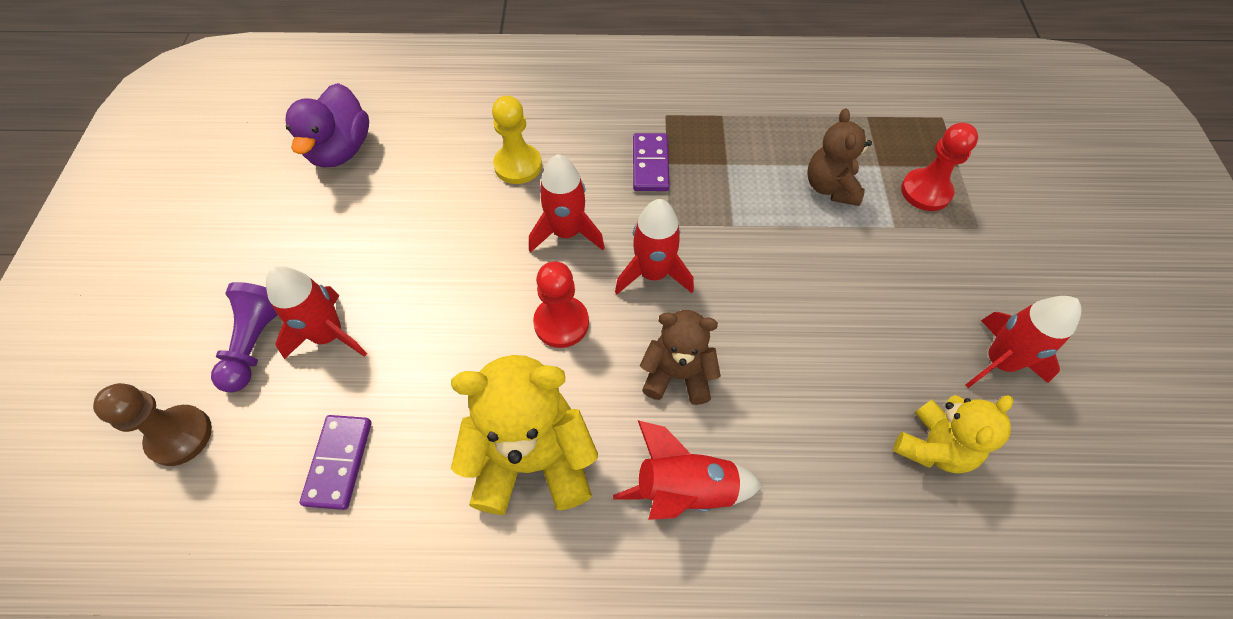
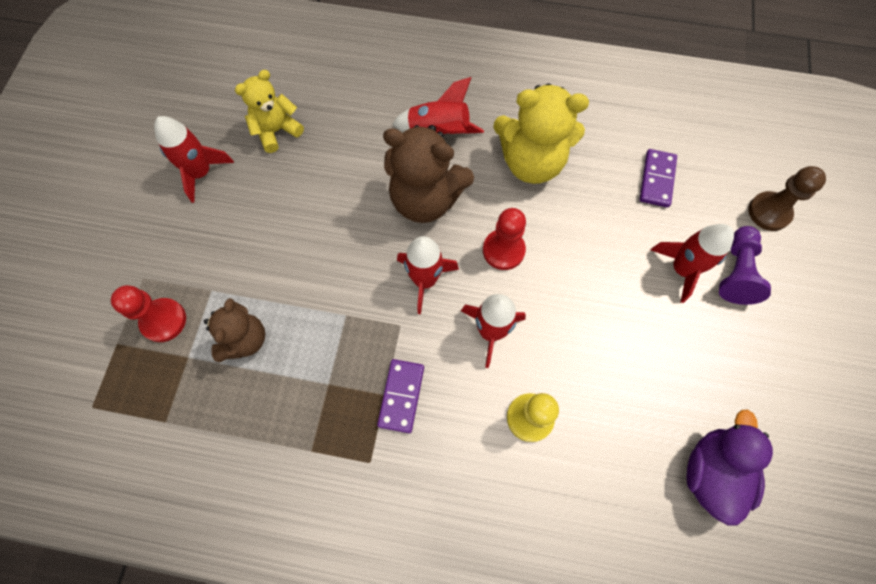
camera: 170 degrees left, 10 degrees up
(677, 375) = (425, 199): brown teddy bear -> brown teddy bear, size x1.61

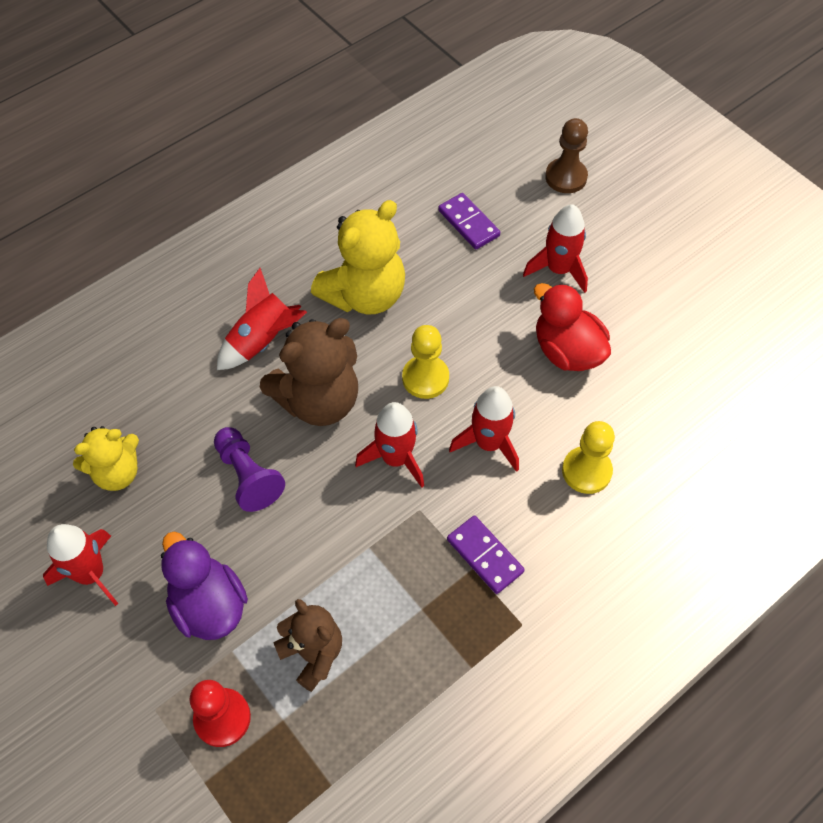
camera: 50 degrees left, 10 degrees down
(277, 131) = (117, 472): yellow teddy bear -> yellow teddy bear turned 120 degrees counterclockwise
(503, 250) = (425, 378): red pawn -> yellow pawn
(617, 328) = (567, 351): none -> red duck
(711, 472) = (729, 381): purple duck -> purple duck (209, 605)
(735, 272) = (593, 237): purple pawn -> purple pawn (248, 476)

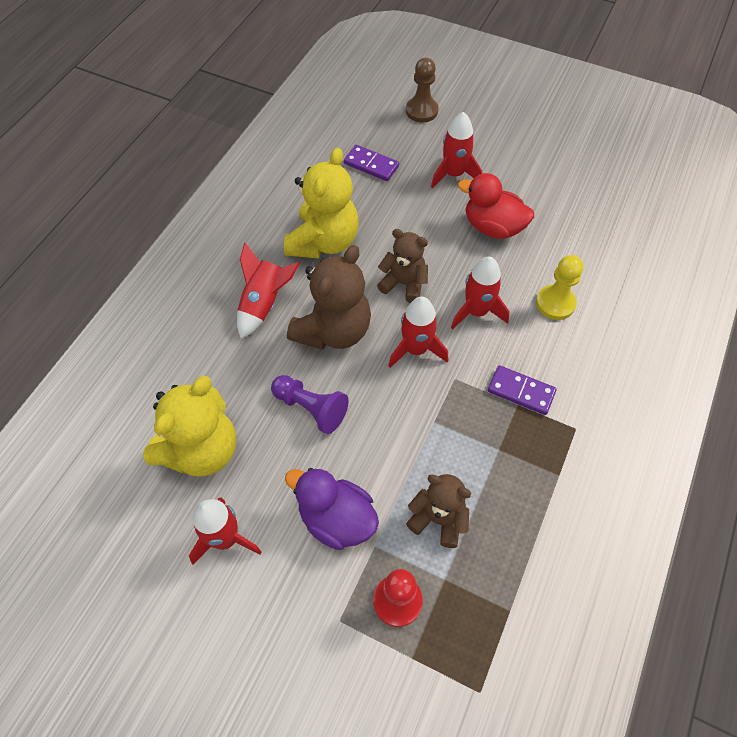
camera: 25 degrees left, 0 degrees up
(117, 472) = (202, 450): yellow teddy bear -> yellow teddy bear, size x1.61
(425, 378) = (404, 284): yellow pawn -> brown teddy bear

